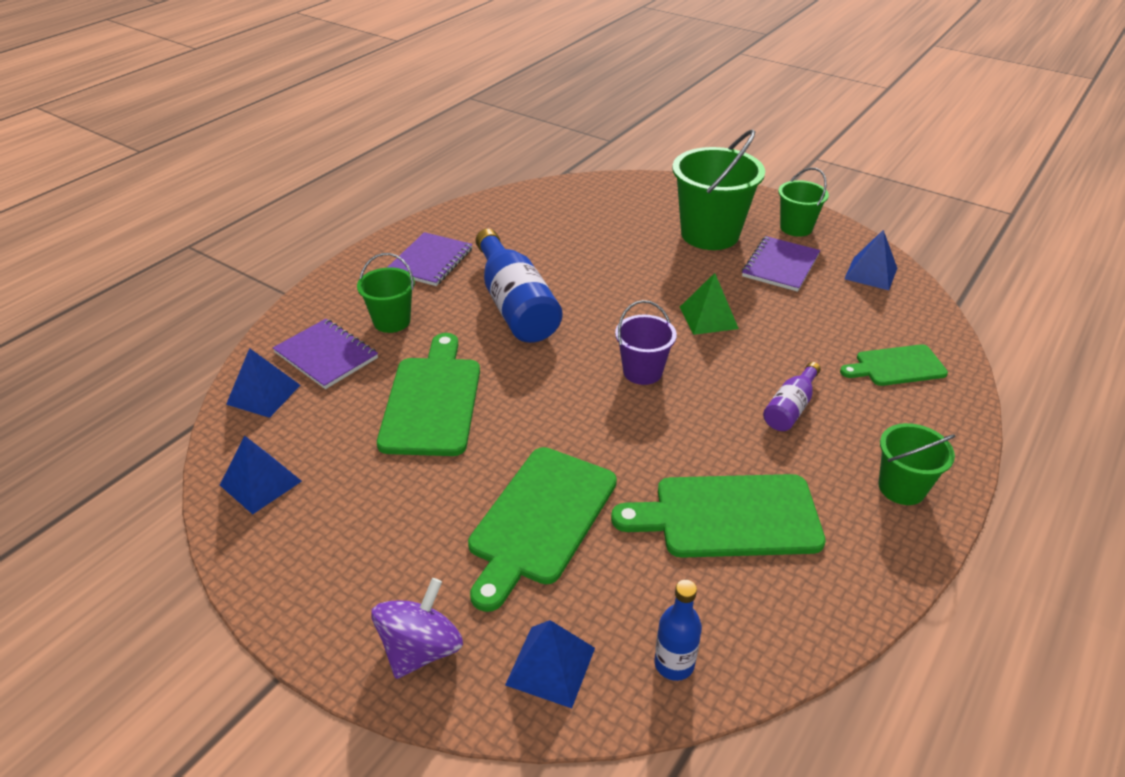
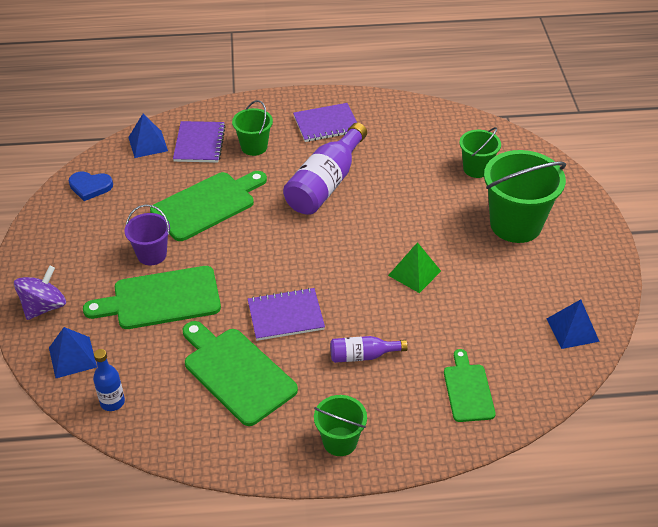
camera: 50 degrees right, 5 degrees up
(261, 483) = (90, 187): blue pyramid -> blue heart
(421, 649) = (44, 307): purple spinning top -> purple spinning top turned 45 degrees counterclockwise
(515, 305) = (325, 184): blue bottle -> purple bottle
(642, 371) = (324, 272): purple bucket -> purple bucket (152, 254)
(780, 266) = (521, 278): purple notebook -> purple notebook (285, 316)
(796, 228) = (584, 263): green bucket -> green bucket (476, 169)
(896, 366) = (468, 390): green cutting board -> green cutting board turned 45 degrees clockwise

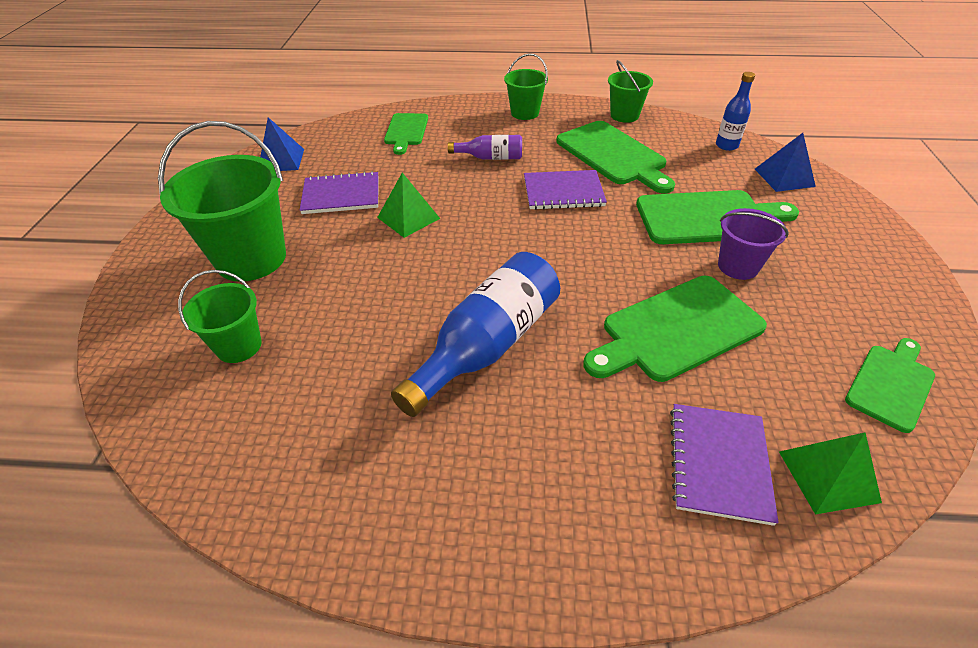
camera: 170 degrees left, 0 degrees up
(44, 307) = (847, 222): purple spinning top -> none
(90, 187) = (891, 384): blue heart -> green cutting board
(148, 144) = (828, 476): blue pyramid -> green pyramid
(254, 147) = (607, 440): green bucket -> green bucket (624, 115)
(325, 184) = (487, 345): purple bottle -> blue bottle
(326, 124) = (456, 484): purple notebook -> purple notebook (341, 195)

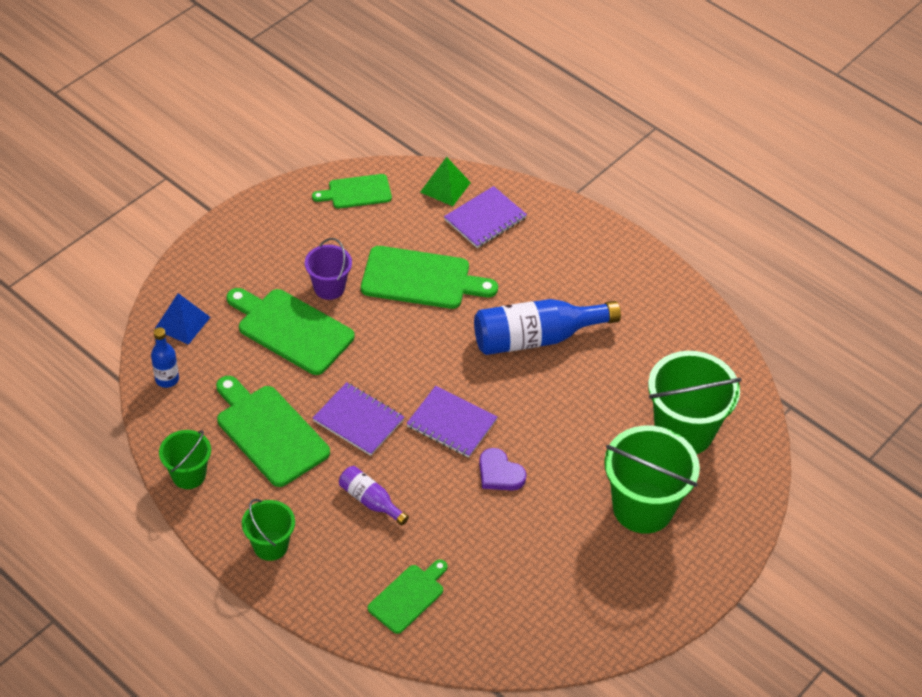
camera: 145 degrees left, 5 degrees up
(239, 346) = (684, 431): green bucket -> green bucket, size x1.80
(281, 160) = (556, 630): blue pyramid -> none
(341, 195) = (533, 537): purple notebook -> purple notebook (451, 423)
(408, 218) = (499, 473): green pyramid -> purple heart
(613, 155) = (269, 432): green cutting board -> green cutting board turned 45 degrees counterclockwise

